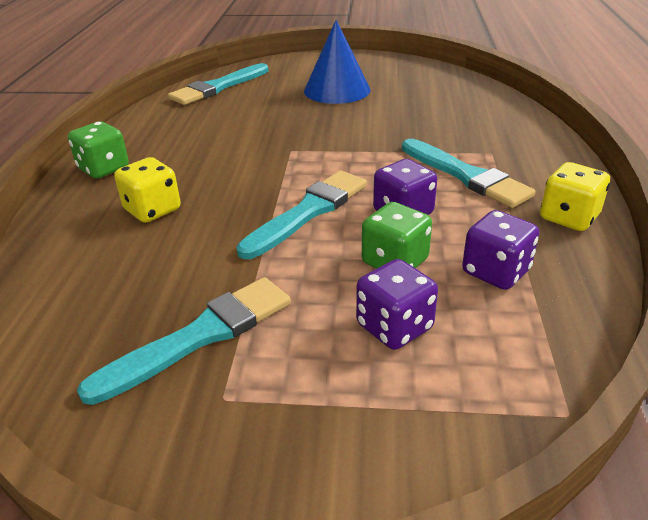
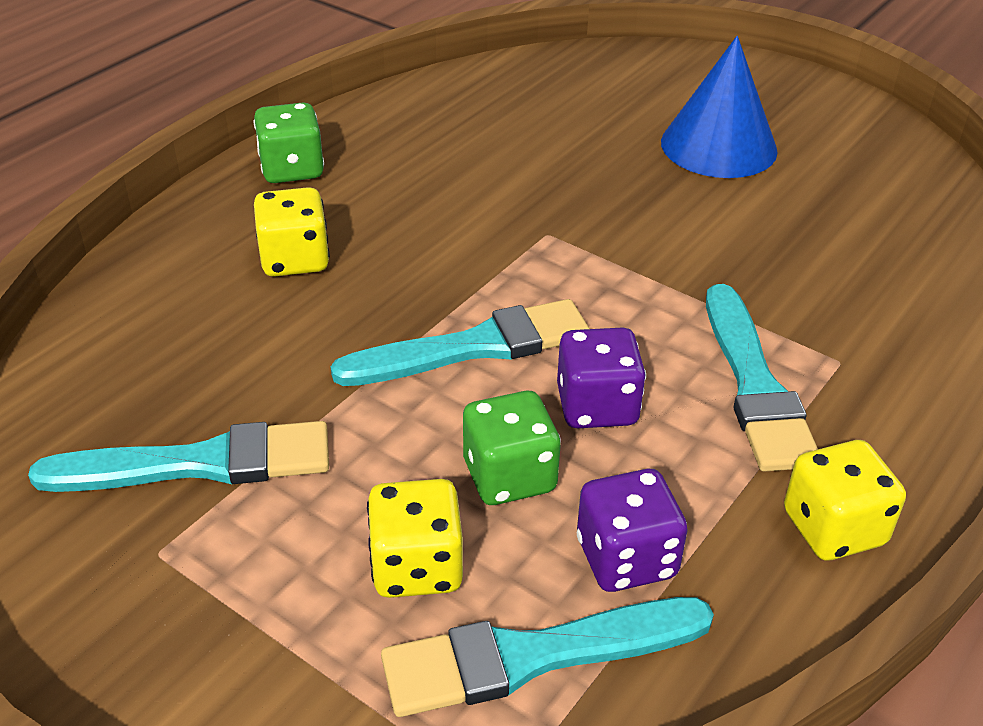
camera: 30 degrees right, 5 degrees up
(218, 87) = (550, 78): turquoise brush -> turquoise brush (534, 656)
(394, 327) = (416, 567): purple dice -> yellow dice

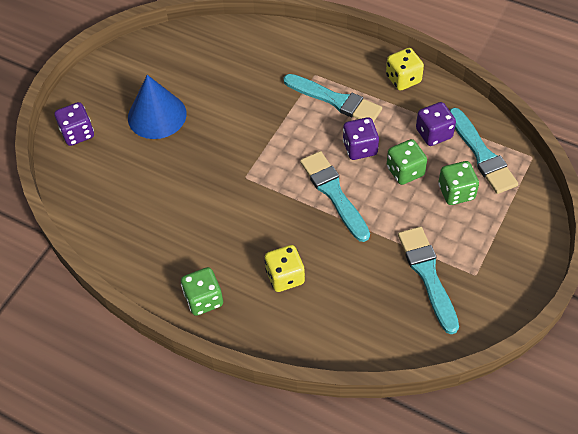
camera: 95 degrees left, 15 degrees up
(416, 567) = (456, 192): yellow dice -> green dice
(681, 71) = (78, 133): none -> purple dice
(754, 385) = (335, 100): turquoise brush -> turquoise brush turned 45 degrees clockwise

